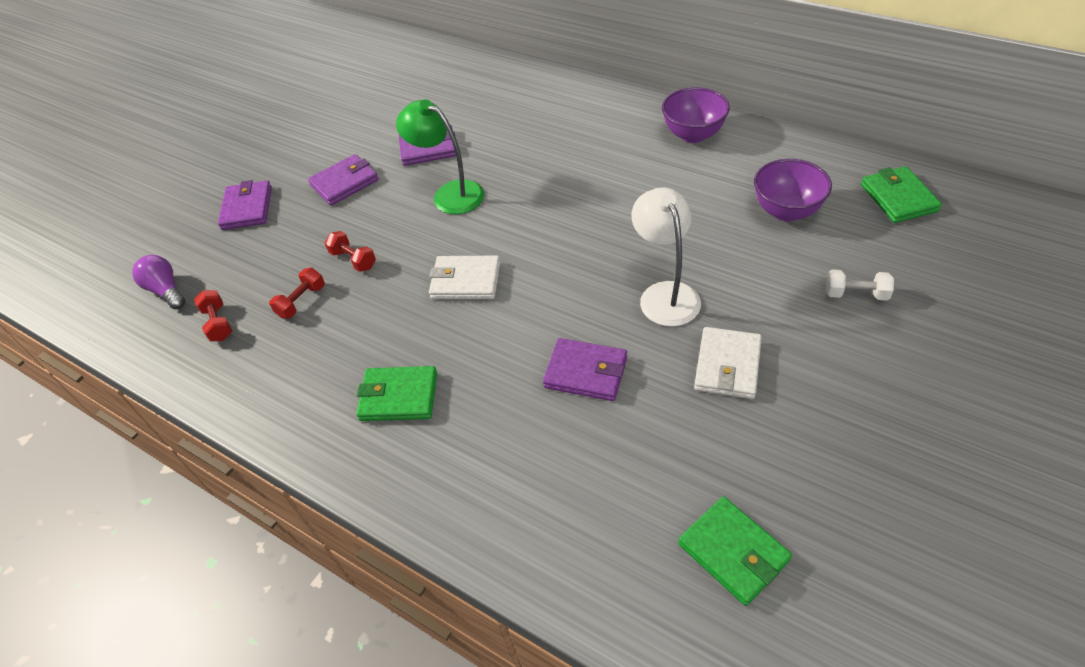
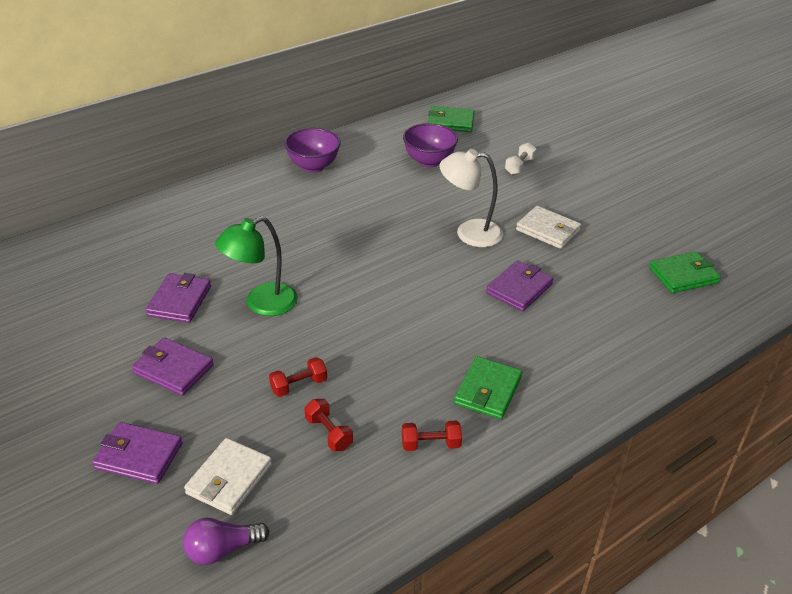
camera: 75 degrees left, 10 degrees down
(218, 323) = (313, 505): red dumbbell -> red dumbbell (430, 444)
(344, 183) = (173, 369): purple wallet -> purple wallet turned 45 degrees counterclockwise
(465, 281) = (383, 322): white wallet -> white wallet (229, 479)

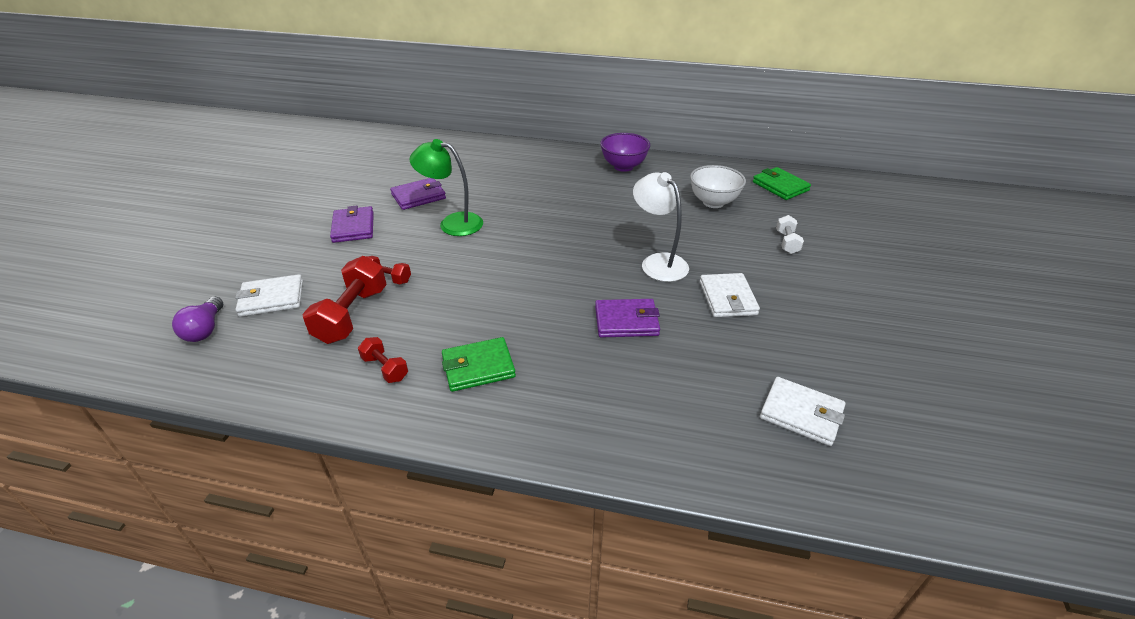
camera: 50 degrees right, 0 degrees up
(139, 456) = (265, 256): purple wallet -> none
(222, 550) = (205, 329): purple light bulb -> purple light bulb turned 120 degrees counterclockwise
(328, 433) = (352, 315): red dumbbell -> red dumbbell, size x1.86
(429, 161) = (713, 202): purple bowl -> white bowl
(519, 166) = (787, 242): white dumbbell -> white dumbbell turned 75 degrees counterclockwise
(683, 275) = (801, 413): green wallet -> white wallet

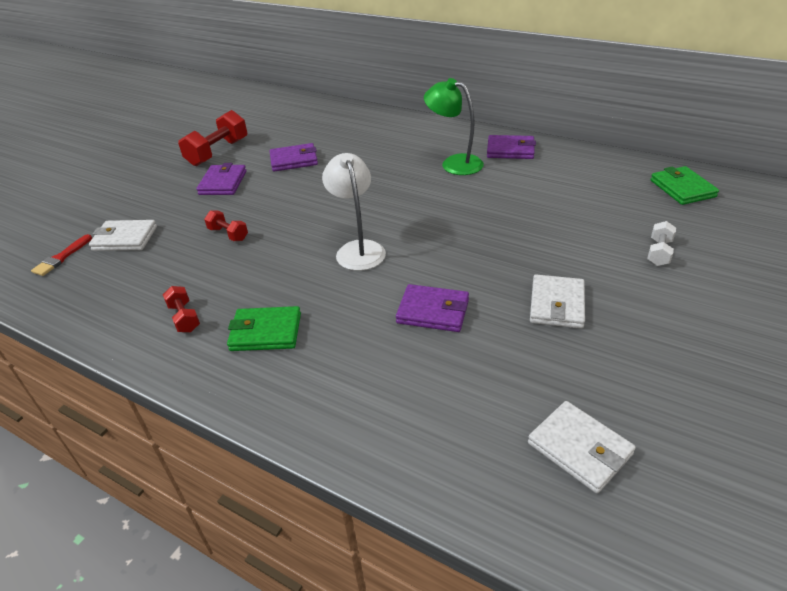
camera: 20 degrees right, 0 degrees up
(205, 329) = (61, 258): purple light bulb -> red brush
(352, 315) = (181, 264): red dumbbell -> red dumbbell (218, 152)
(452, 223) = (312, 189): green lamp -> green lamp (454, 163)
(623, 167) = (510, 150): purple bowl -> purple wallet
(658, 262) = (497, 254): white lamp -> white lamp (358, 249)
(713, 202) = (592, 198): white bowl -> none

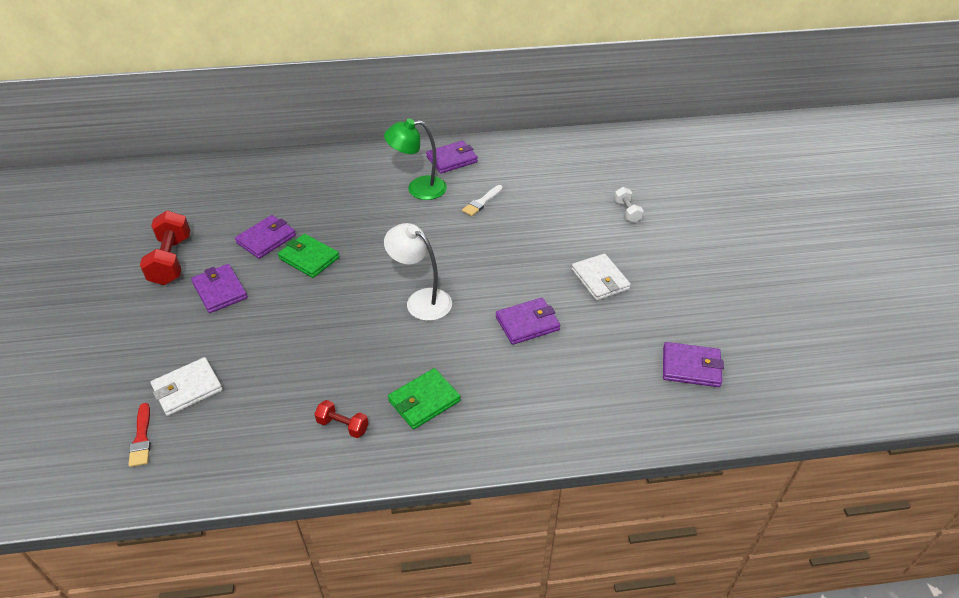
camera: 40 degrees left, 5 degrees up
(228, 234) = (290, 337): red dumbbell -> none
(502, 192) = (482, 202): none -> white brush
(579, 448) = (691, 367): white wallet -> purple wallet
(682, 188) = (600, 152): green wallet -> green wallet (309, 258)

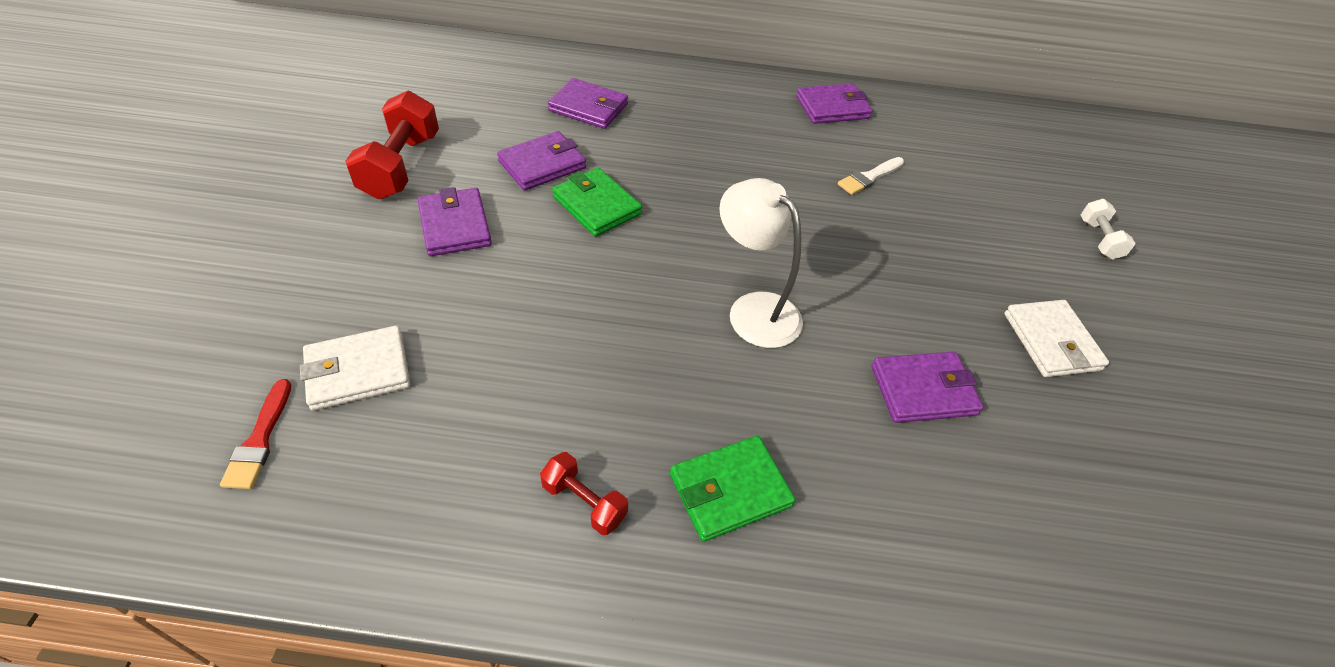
camera: 10 degrees right, 5 degrees up
(418, 189) = (777, 138): green lamp -> none
(691, 367) = (1217, 546): purple wallet -> purple wallet (588, 107)

